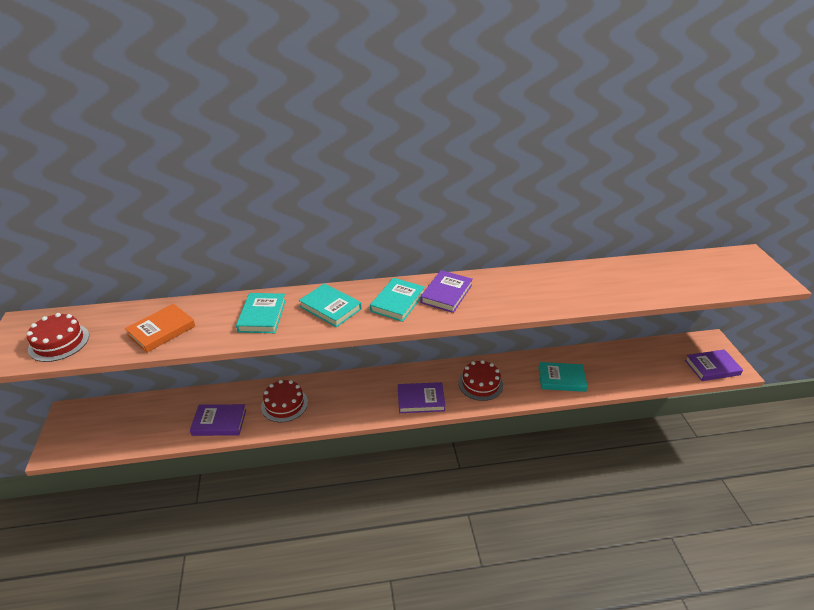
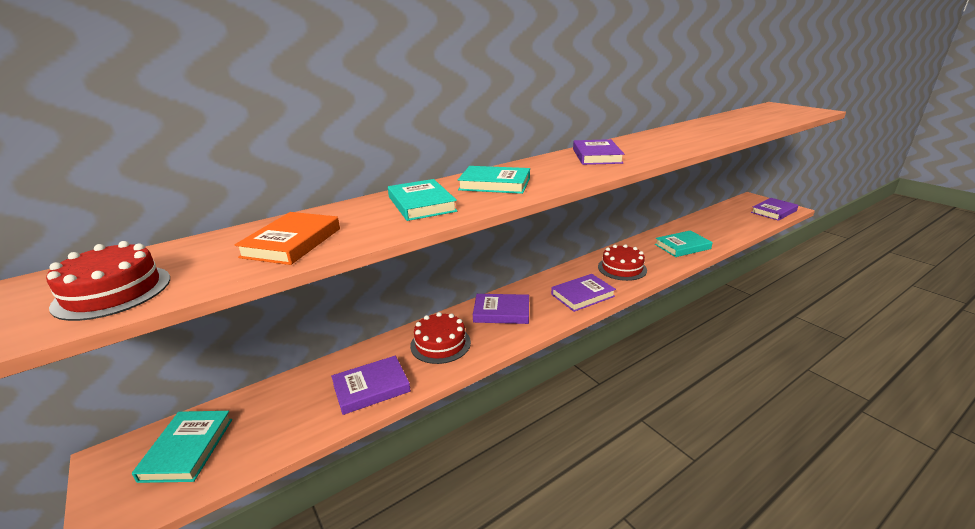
camera: 25 degrees left, 10 degrees down
(347, 392) = (501, 312): none -> purple book
(397, 302) = (559, 168): turquoise book -> turquoise book (187, 449)

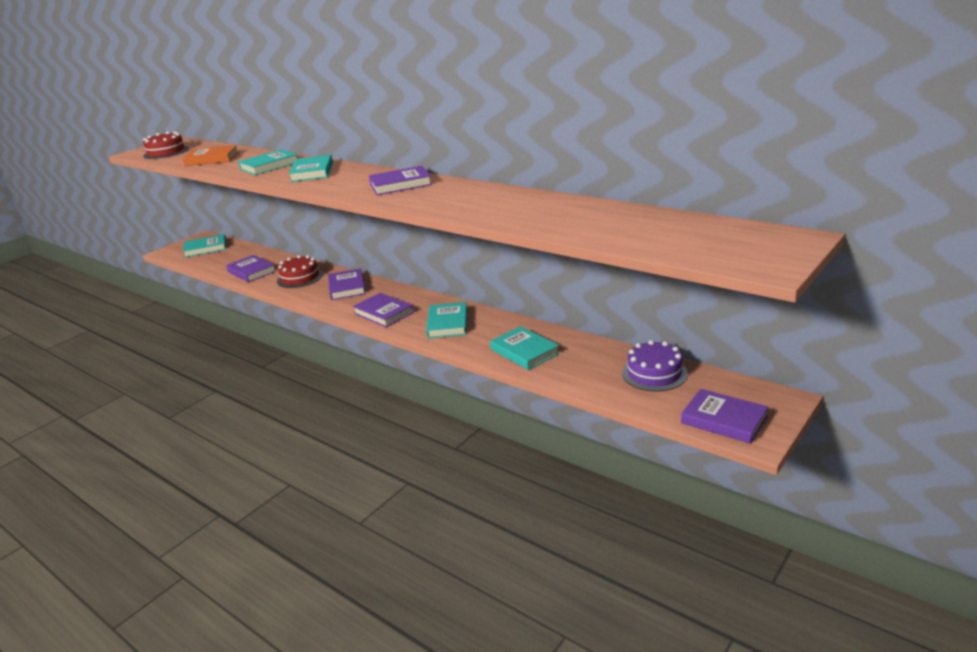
camera: 75 degrees right, 0 degrees up
(622, 268) = (447, 323): red cake -> turquoise book
(721, 217) = (654, 373): none -> purple cake

